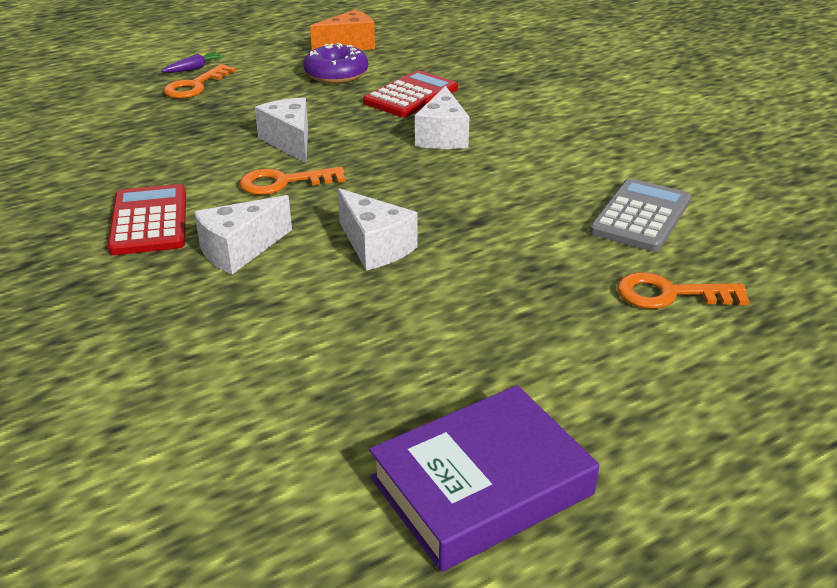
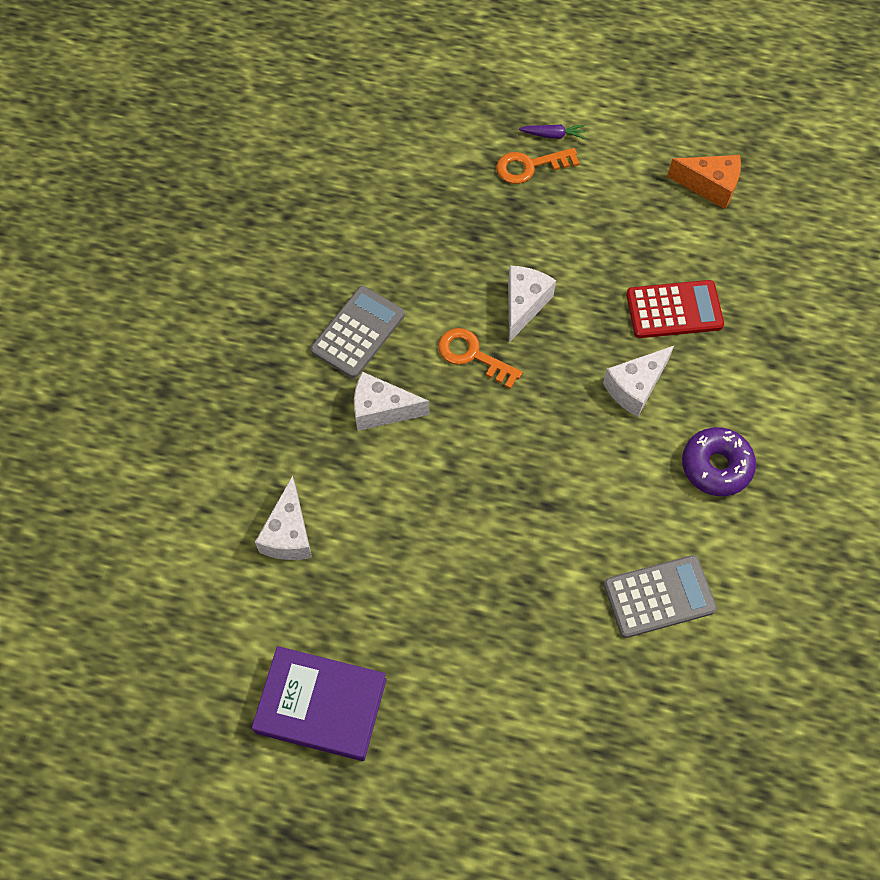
camera: 45 degrees right, 30 degrees up
(149, 221) = (358, 332): red calculator -> grey calculator
(336, 74) = (650, 230): purple donut -> purple donut (716, 466)
(375, 247) = (459, 476): white cheese -> white cheese (289, 534)
(670, 294) = (579, 679): orange key -> none

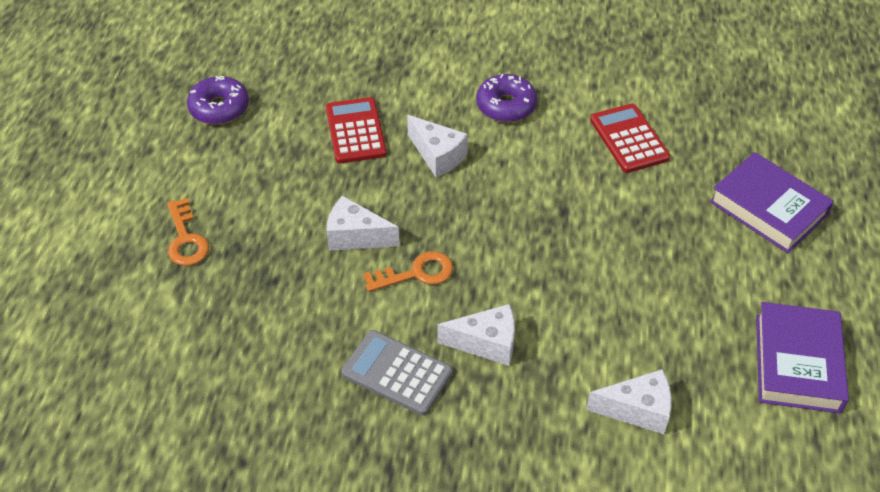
camera: 95 degrees left, 15 degrees down
(382, 410) = (486, 343): white cheese -> white cheese turned 90 degrees counterclockwise
(472, 355) = (416, 273): orange key -> orange key turned 135 degrees counterclockwise
(539, 736) = (768, 208): none -> purple book
(553, 135) = (147, 222): purple carrot -> none
(659, 597) = (629, 139): grey calculator -> red calculator
(709, 186) = (219, 108): orange cheese -> purple donut

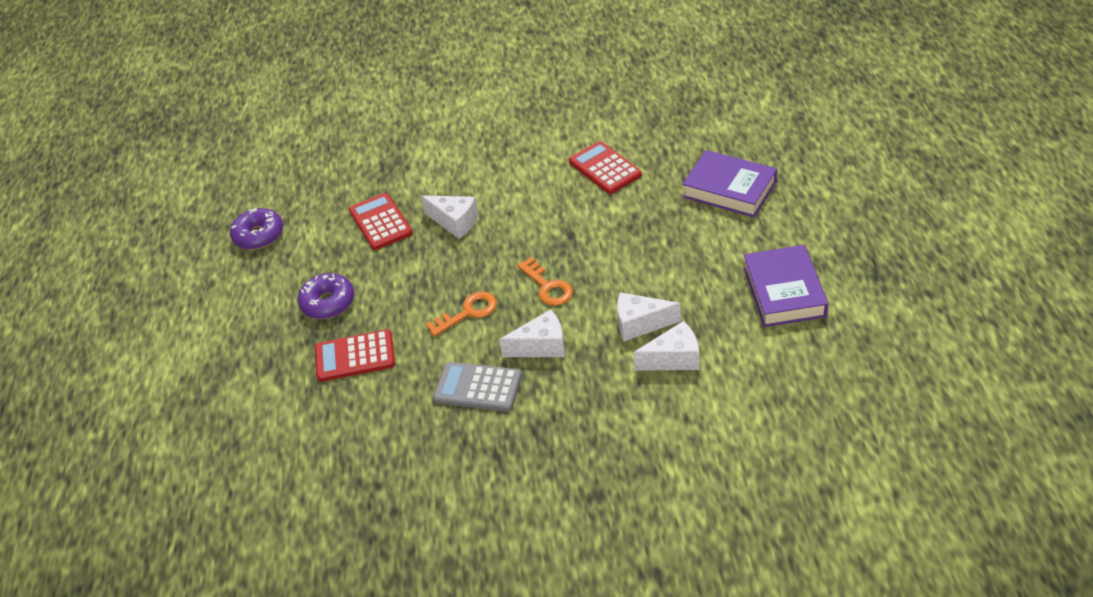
camera: 10 degrees left, 5 degrees down
(186, 239) = (269, 340): orange key -> orange key (548, 286)
(272, 289) = (355, 356): none -> red calculator
(356, 236) = (409, 300): white cheese -> white cheese (640, 324)
(506, 106) = (498, 170): purple donut -> purple donut (328, 303)

